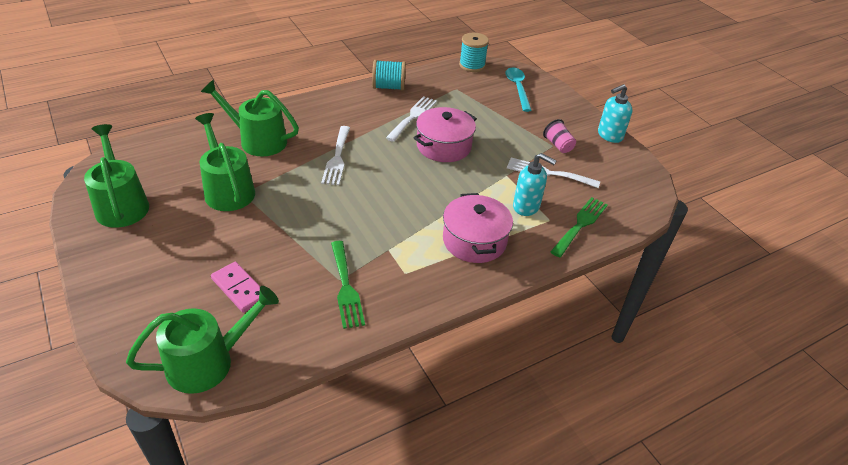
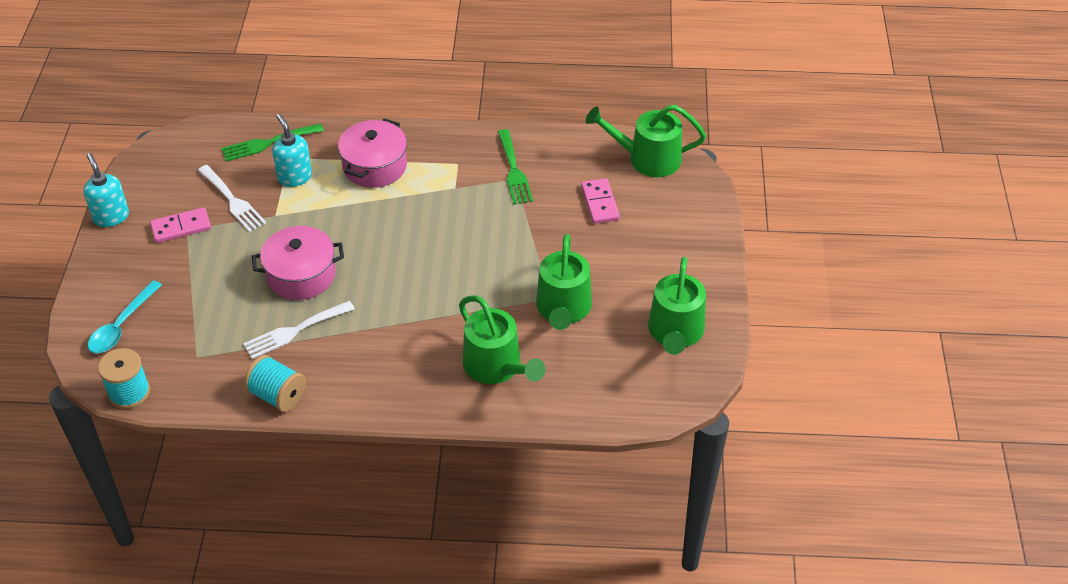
camera: 145 degrees left, 5 degrees up
(337, 158) = (427, 305): white fork -> none
(346, 287) = (514, 171): green fork -> green fork turned 150 degrees clockwise
(558, 145) = (181, 227): pink cup -> pink domino
(609, 135) = (111, 217): turquoise soap dispenser -> turquoise soap dispenser turned 120 degrees counterclockwise

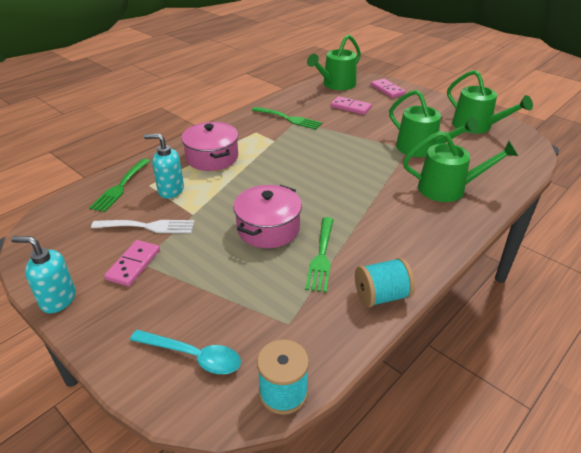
camera: 50 degrees left, 10 degrees down
(122, 325) = (193, 356): turquoise spoon -> turquoise spoon turned 45 degrees counterclockwise
(294, 331) = (321, 257): white fork -> green fork
(687, 209) = (387, 90): none -> pink domino

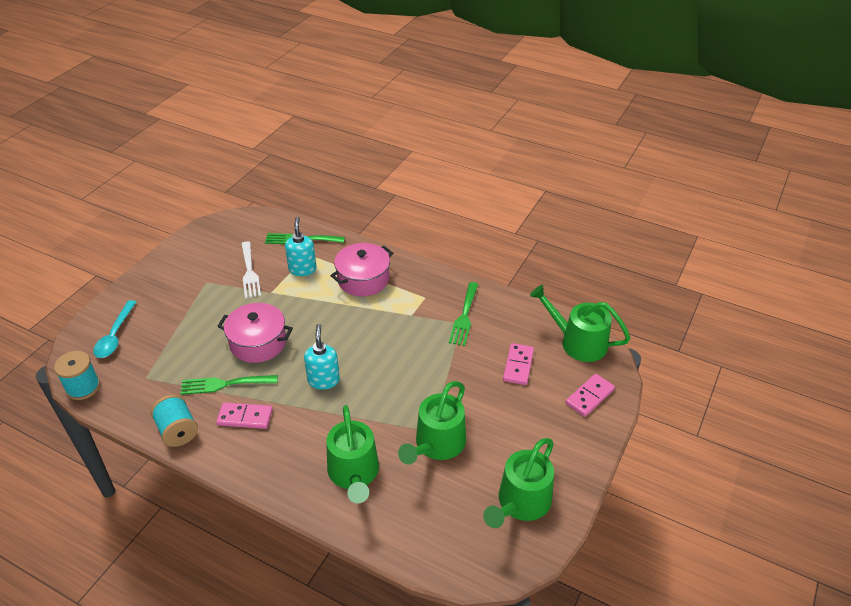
camera: 75 degrees right, 5 degrees up
(58, 299) = (165, 257): turquoise soap dispenser -> turquoise soap dispenser (323, 380)
(133, 265) = (203, 279): pink domino -> pink domino (245, 417)

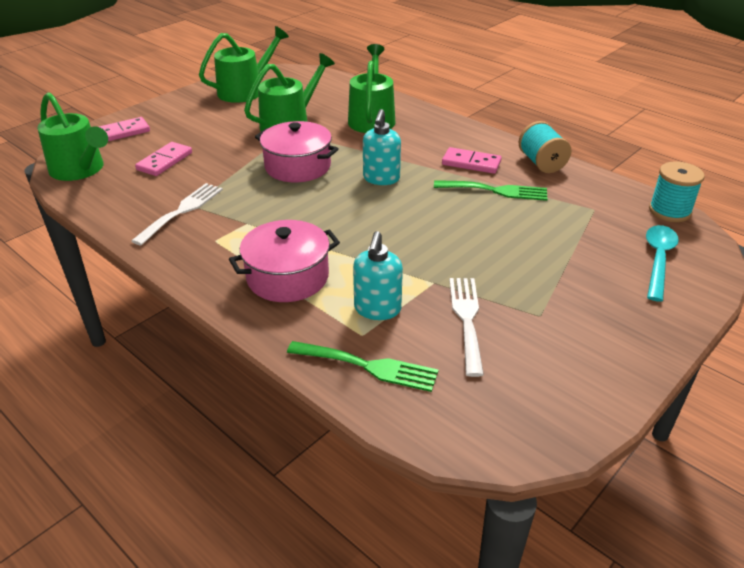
camera: 165 degrees left, 5 degrees down
(258, 343) = (455, 223): pink pot -> pink pot (298, 166)
(464, 317) = (182, 211): green fork -> white fork

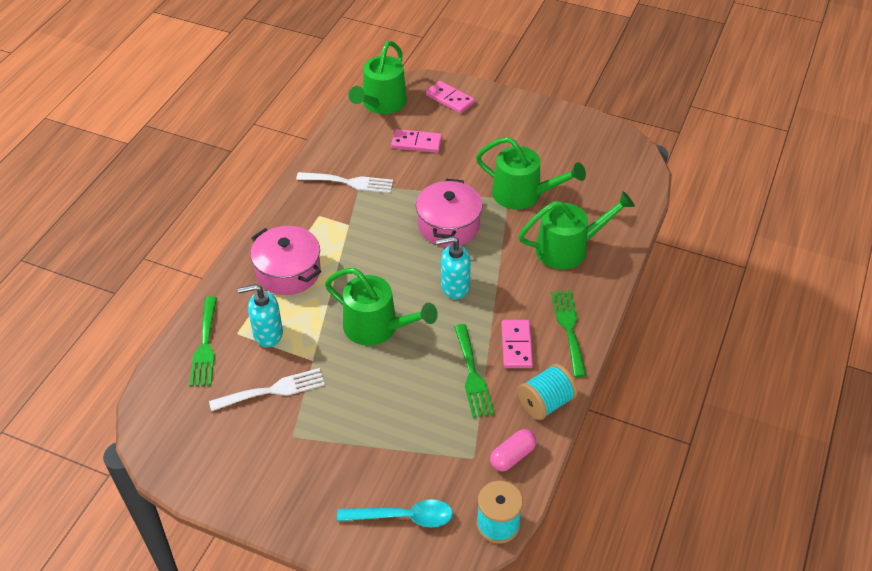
camera: 70 degrees right, 10 degrees up
(245, 91) = (573, 141): green watering can -> green watering can (377, 327)
(463, 137) = (569, 328): none -> green fork
(596, 190) = (512, 456): none -> pink capsule

